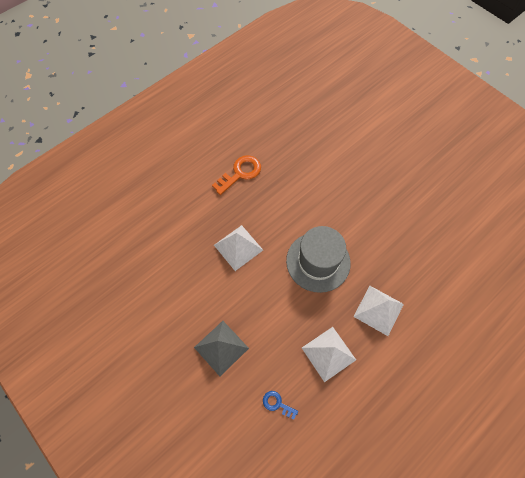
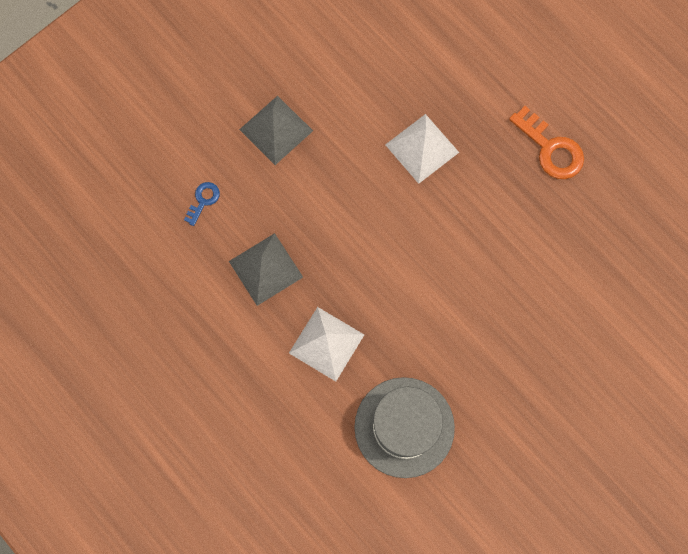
camera: 90 degrees right, 10 degrees up
(318, 261) = (401, 262): grey hat -> grey hat (404, 427)
(328, 353) = (265, 269): white pyramid -> grey pyramid

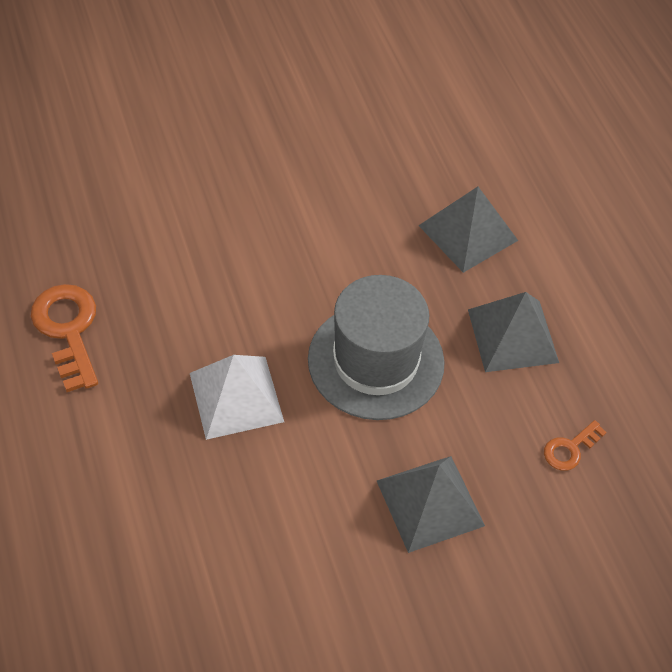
camera: 160 degrees left, 20 degrees down
(203, 200) = (570, 449): blue key -> orange key
(326, 343) = (468, 233): white pyramid -> grey pyramid
(404, 427) = (414, 130): grey hat -> grey hat (376, 361)

